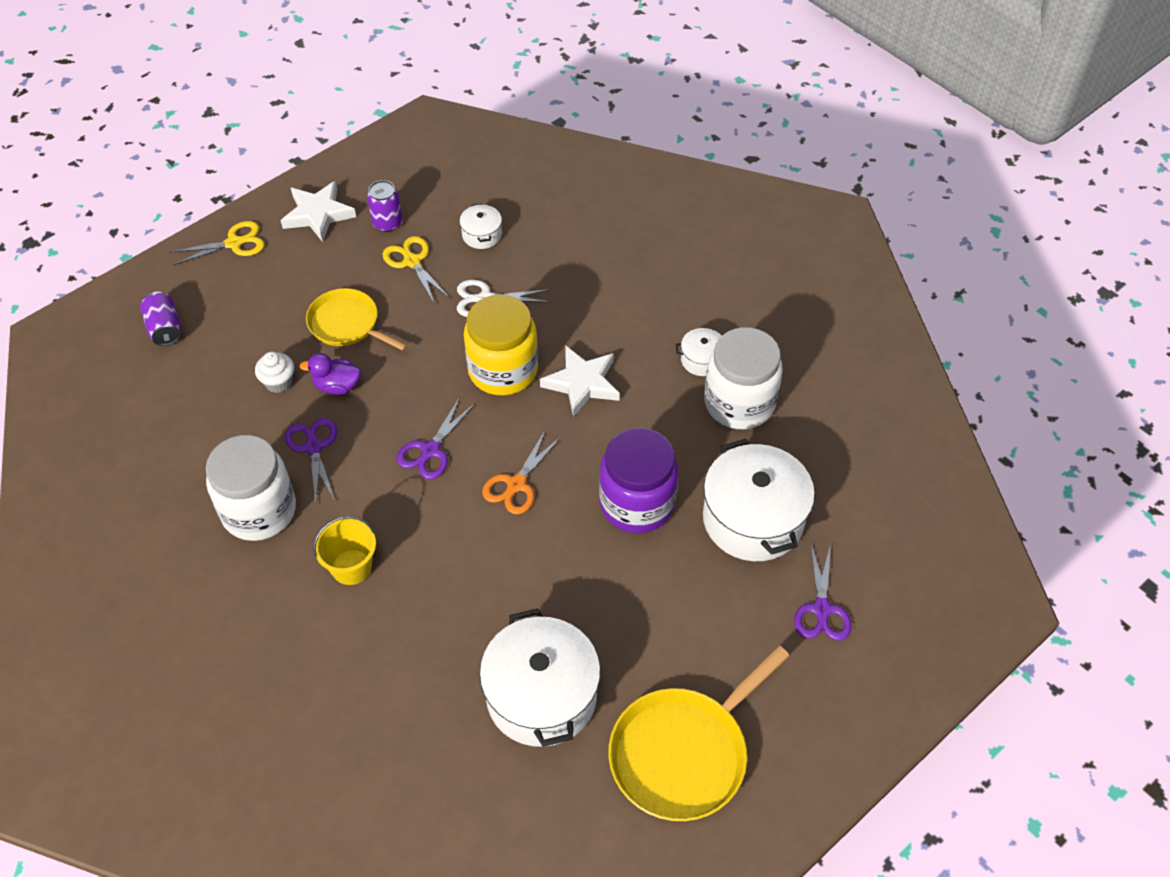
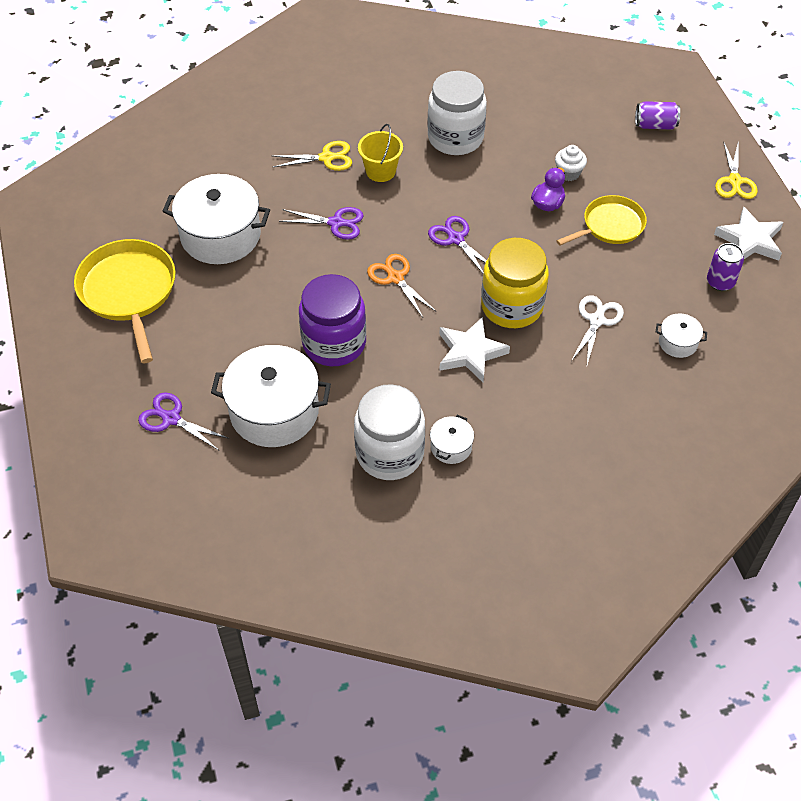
camera: 115 degrees right, 0 degrees up
(313, 447) = (495, 177): purple scissors -> purple scissors (336, 223)
(412, 261) = (664, 285): yellow scissors -> yellow scissors (326, 158)

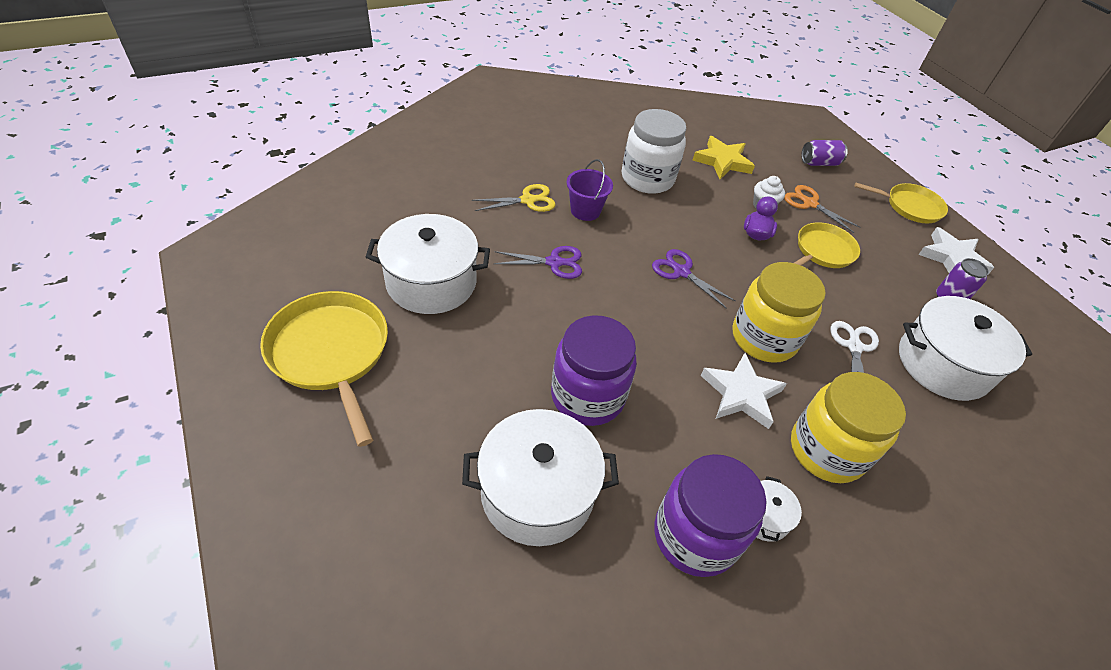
camera: 15 degrees left, 5 degrees down
(171, 419) = (405, 519): purple scissors -> none
(380, 171) = (585, 210): yellow bucket -> purple bucket
(390, 453) = (695, 535): white jar -> purple jar
(395, 278) = (633, 316): orange scissors -> orange scissors (810, 203)
(527, 404) = (826, 450): none -> yellow jar
(545, 120) = (722, 161): none -> yellow star
(678, 342) = (943, 364): white pot -> white pot, size x2.19
(734, 181) = (910, 207): yellow scissors -> yellow pan

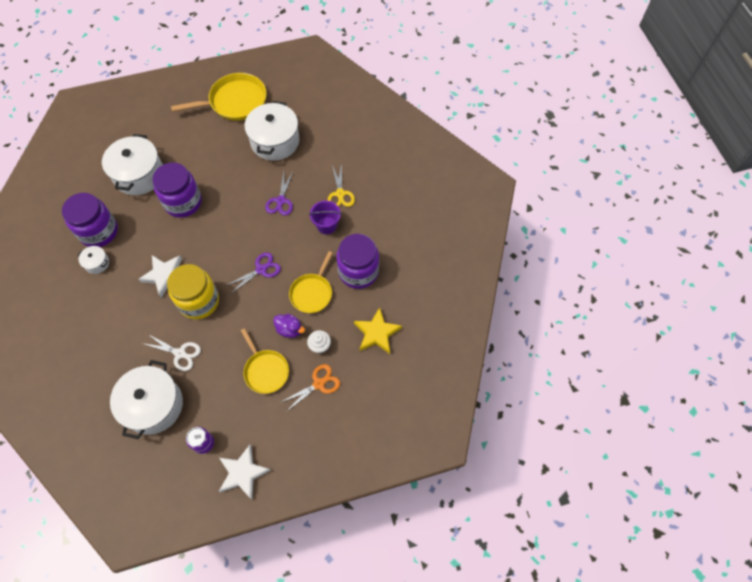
camera: 105 degrees right, 15 degrees up
(647, 178) = (358, 271): white jar -> purple jar
(819, 163) = (371, 415): purple can -> none
(826, 450) = (120, 306): yellow jar -> none
(910, 207) = (306, 471): yellow pan -> yellow pan (312, 293)

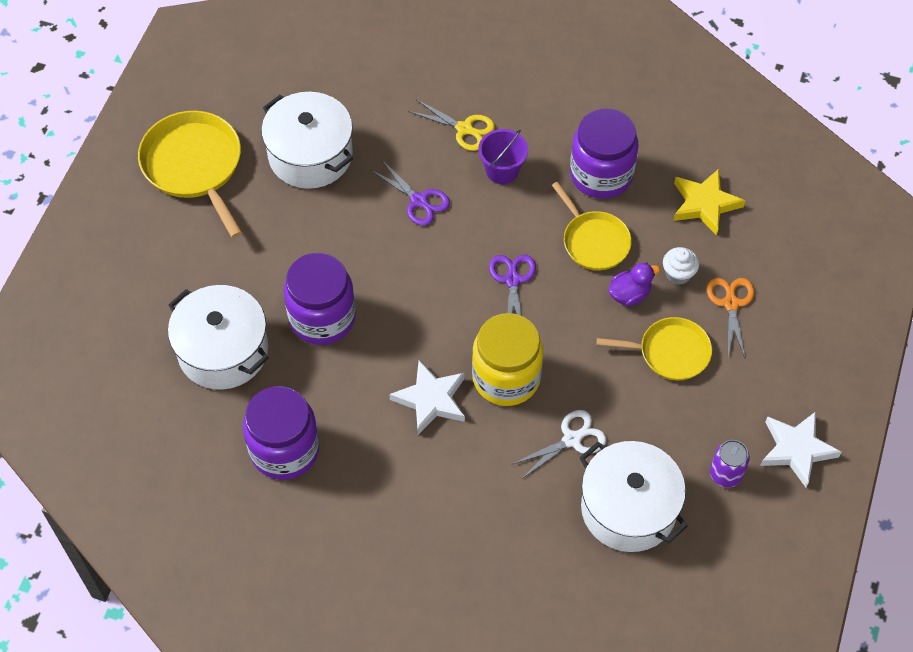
camera: 55 degrees left, 5 degrees down
(97, 263) = (340, 477): white pot -> none
(235, 101) = (194, 166): yellow pan -> yellow pan turned 45 degrees counterclockwise

